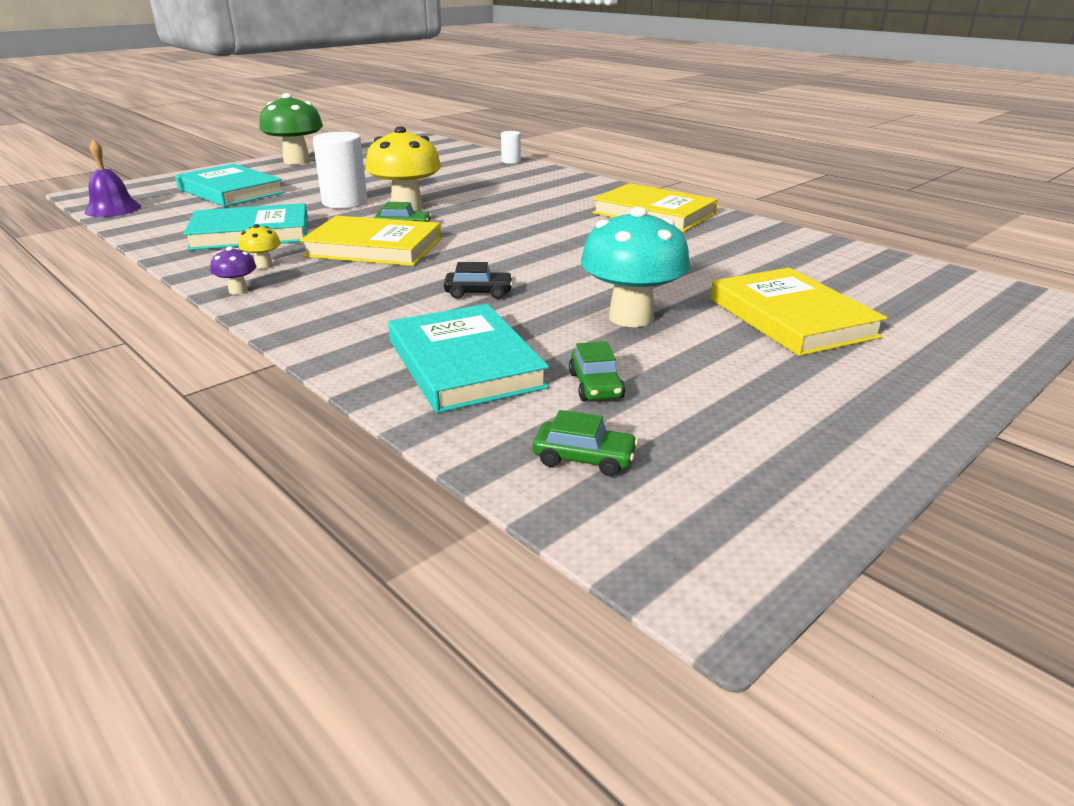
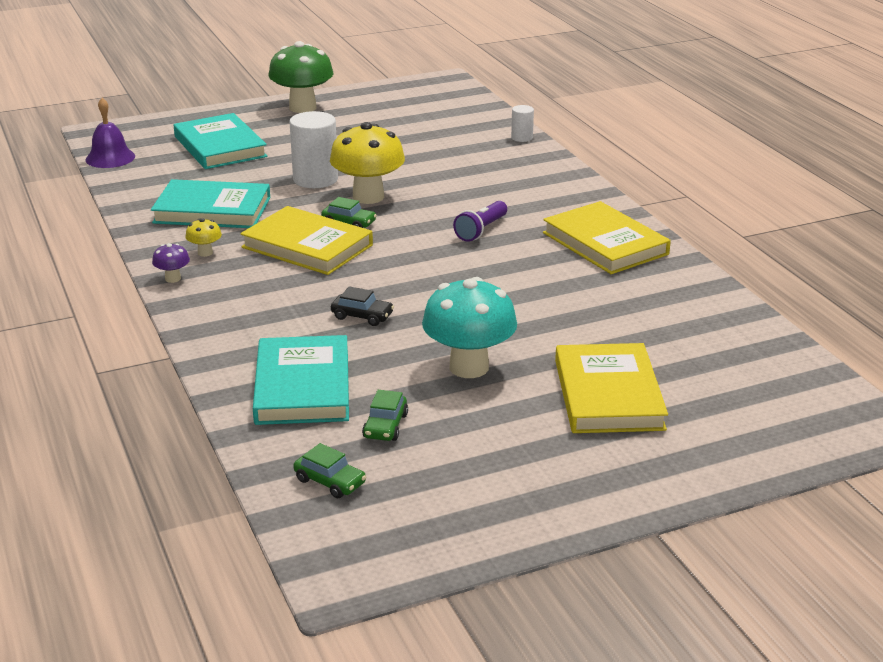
camera: 20 degrees right, 0 degrees up
(535, 218) = (481, 230): none -> purple flashlight

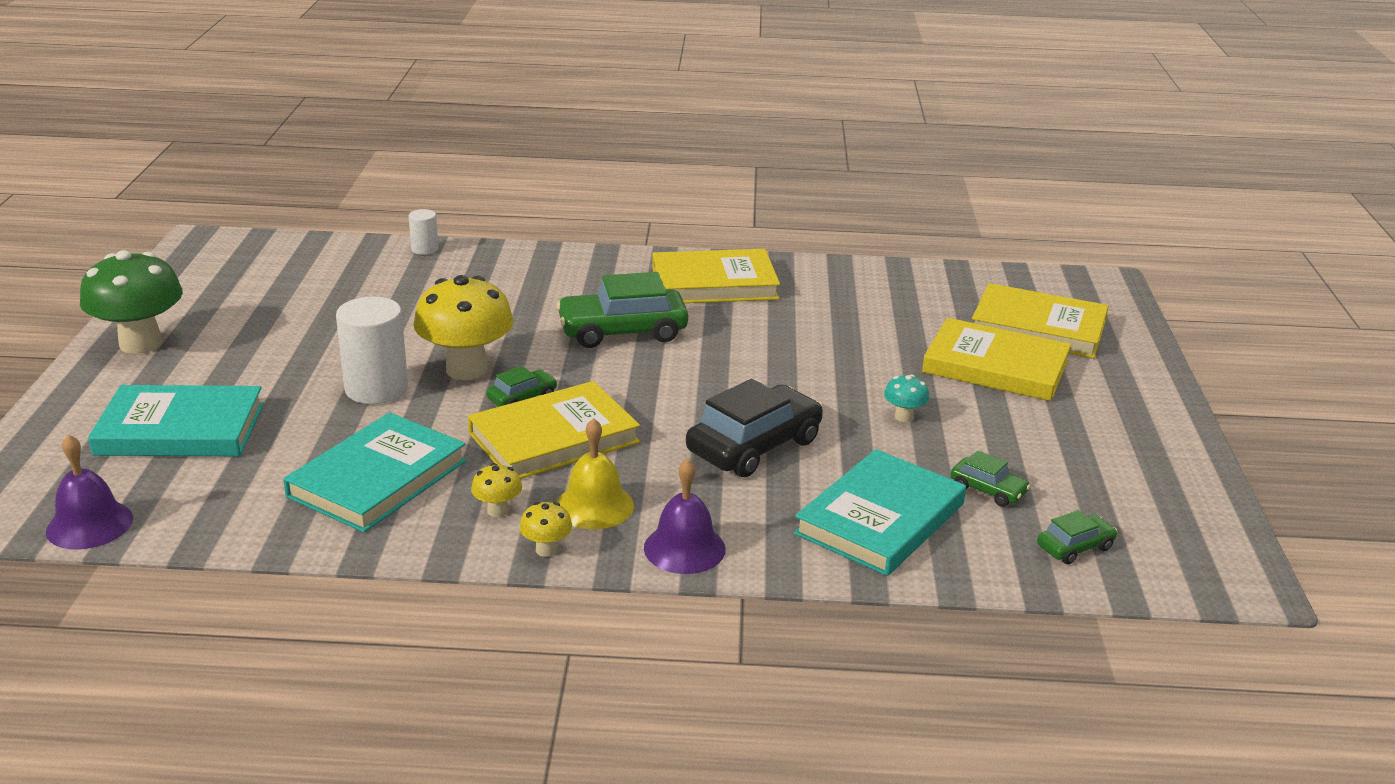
camera: 65 degrees left, 0 degrees up
(173, 278) = (546, 550): purple mushroom -> yellow mushroom
(207, 322) = (684, 548): none -> purple bell
(235, 280) = (594, 505): none -> yellow bell
(303, 386) = (880, 519): turquoise book -> turquoise book turned 75 degrees counterclockwise
(362, 316) = (754, 446): black car -> black car, size x1.99
(469, 367) = (904, 417): turquoise mushroom -> turquoise mushroom, size x0.44
(481, 230) = (622, 331): purple flashlight -> green car
(716, 404) = (1038, 327): none -> yellow book

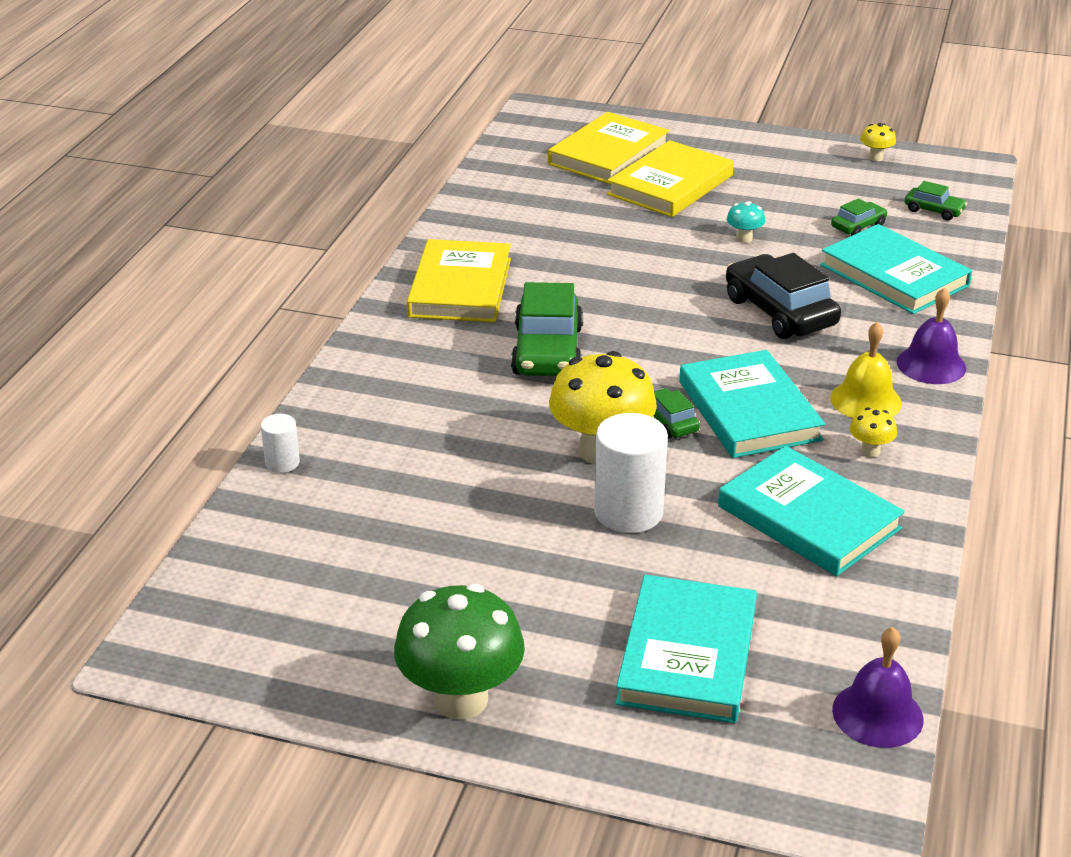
camera: 75 degrees left, 5 degrees up
(546, 550) = (931, 431): yellow mushroom -> yellow mushroom (875, 158)
(554, 438) = (749, 410): yellow book -> turquoise book
(1075, 547) = (934, 210): green car -> green car turned 135 degrees clockwise

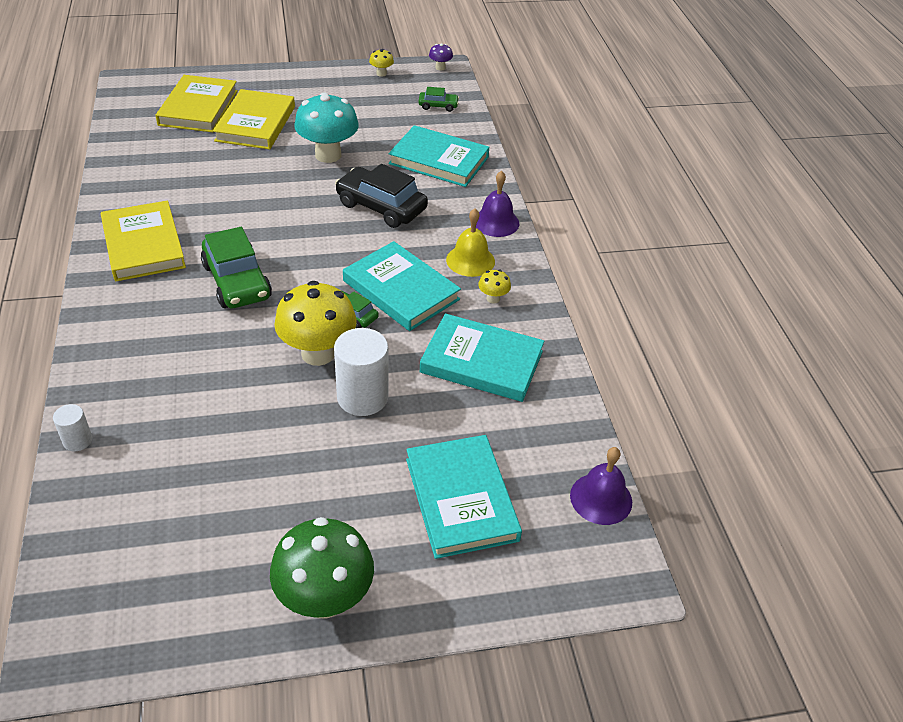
camera: 30 degrees left, 10 degrees up
(744, 238) = (328, 155): turquoise mushroom -> turquoise mushroom, size x2.26
(858, 226) = (397, 128): green car -> none
(966, 165) = (440, 67): none -> purple mushroom

